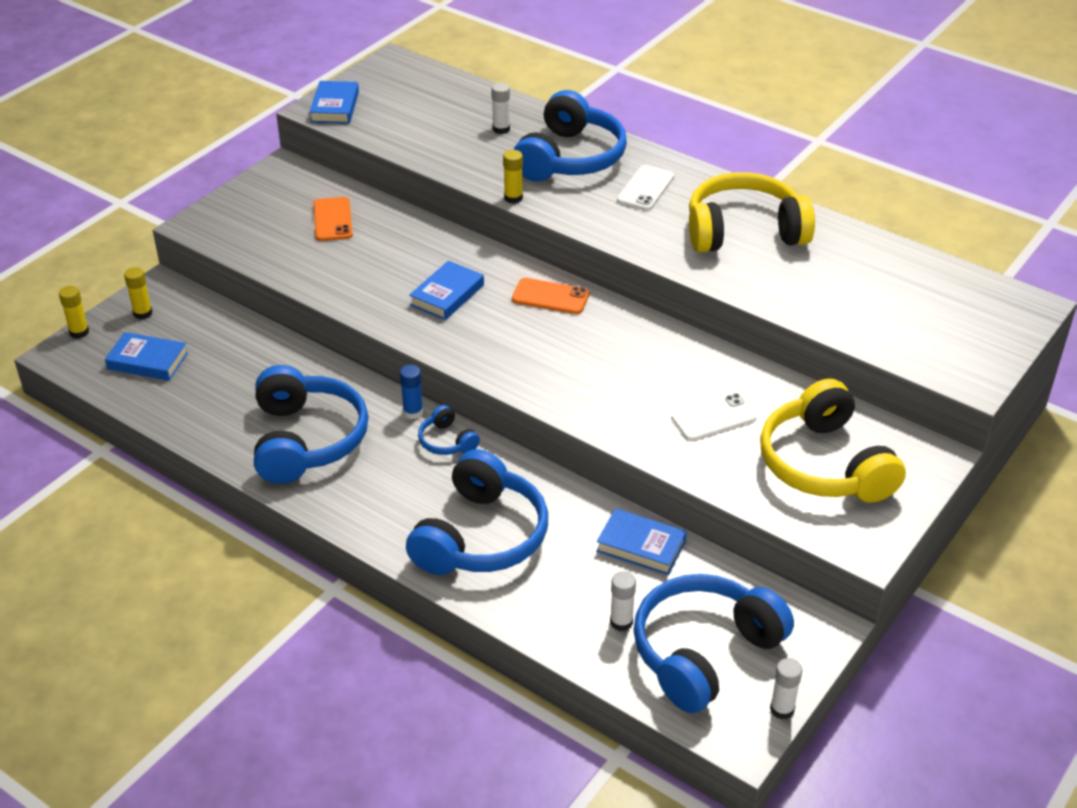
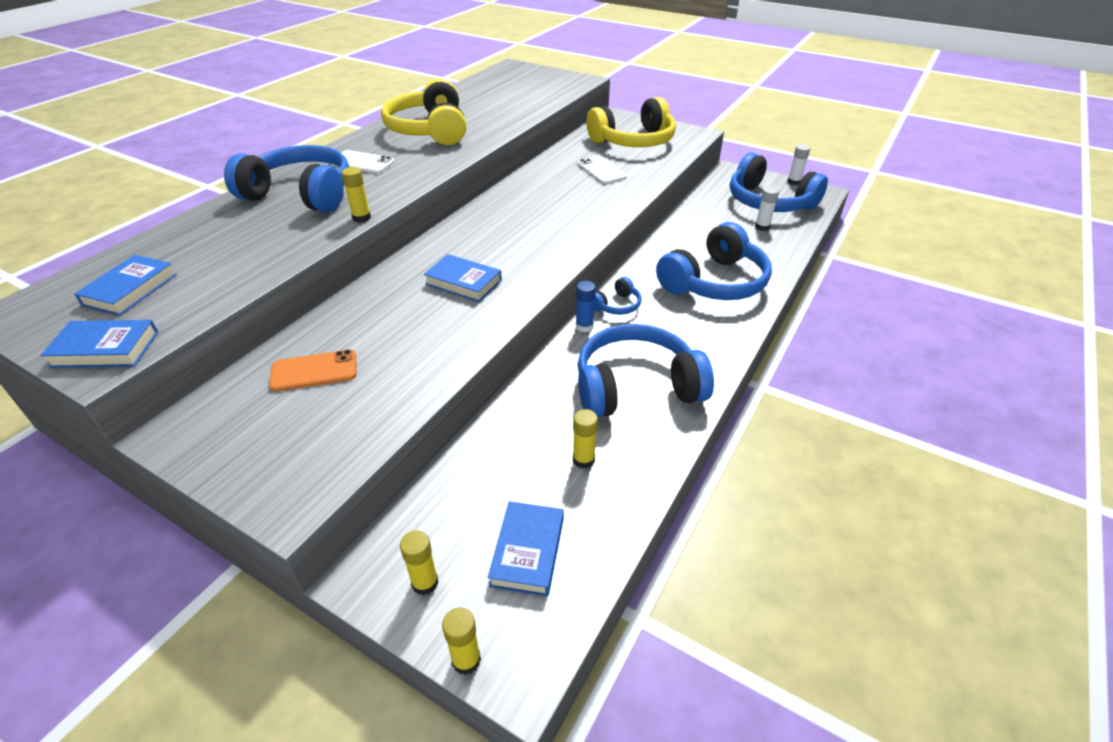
camera: 95 degrees left, 0 degrees up
(225, 396) = (583, 459): none -> yellow glue stick
(481, 536) = (714, 282): blue headphones -> blue headphones turned 120 degrees clockwise
(501, 129) = (230, 230): white glue stick -> none
(550, 297) = (467, 232): orange phone -> none
(641, 546) = (694, 222): blue book -> blue book (130, 290)

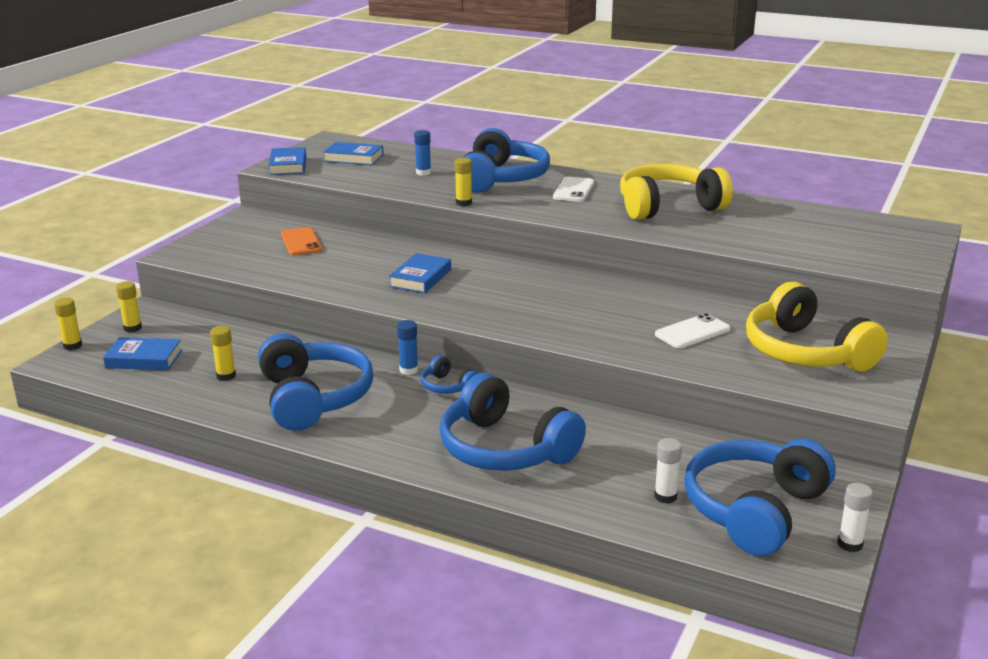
camera: 85 degrees right, 15 degrees down
(240, 239) = (423, 172): none -> blue glue stick

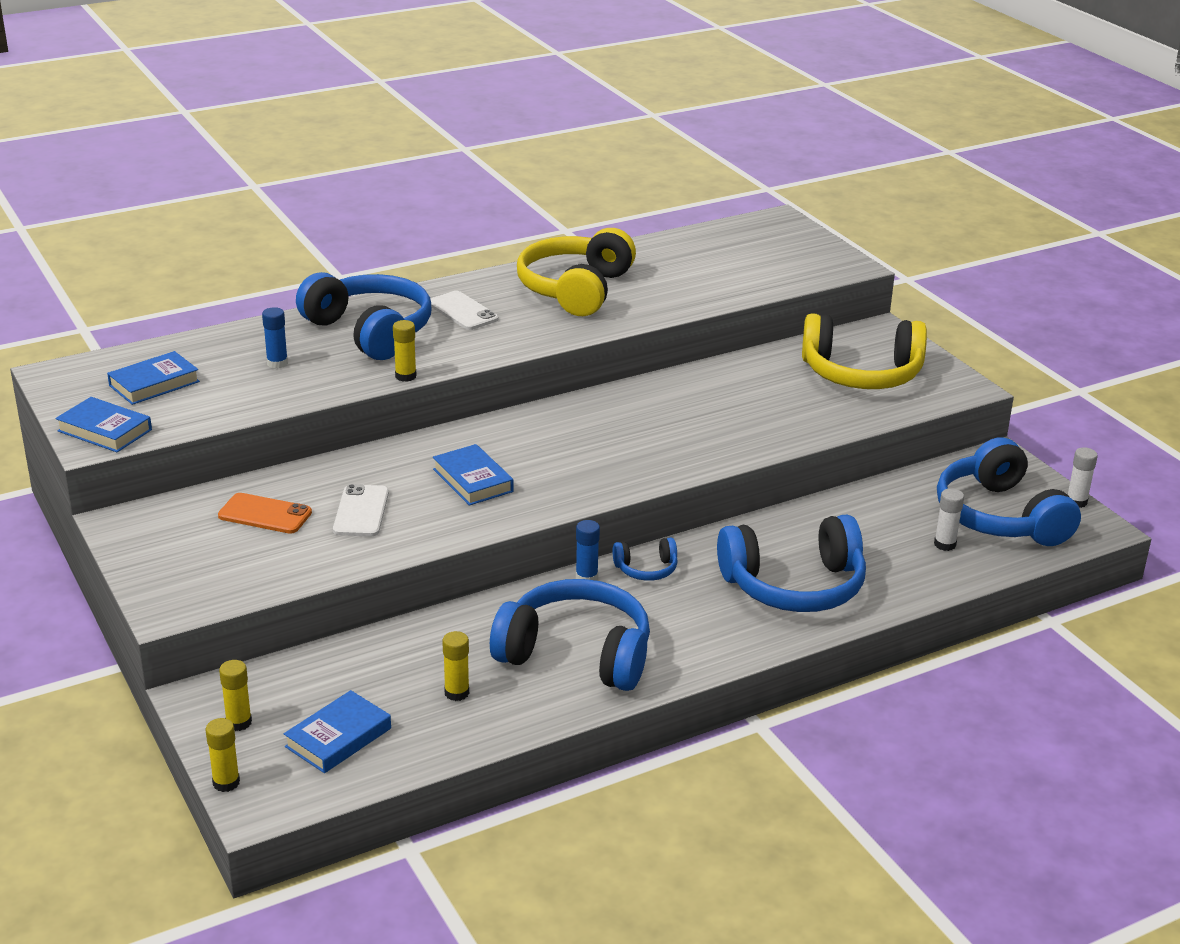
camera: 55 degrees left, 5 degrees up
(692, 332) = (769, 401): white phone -> white phone (361, 511)

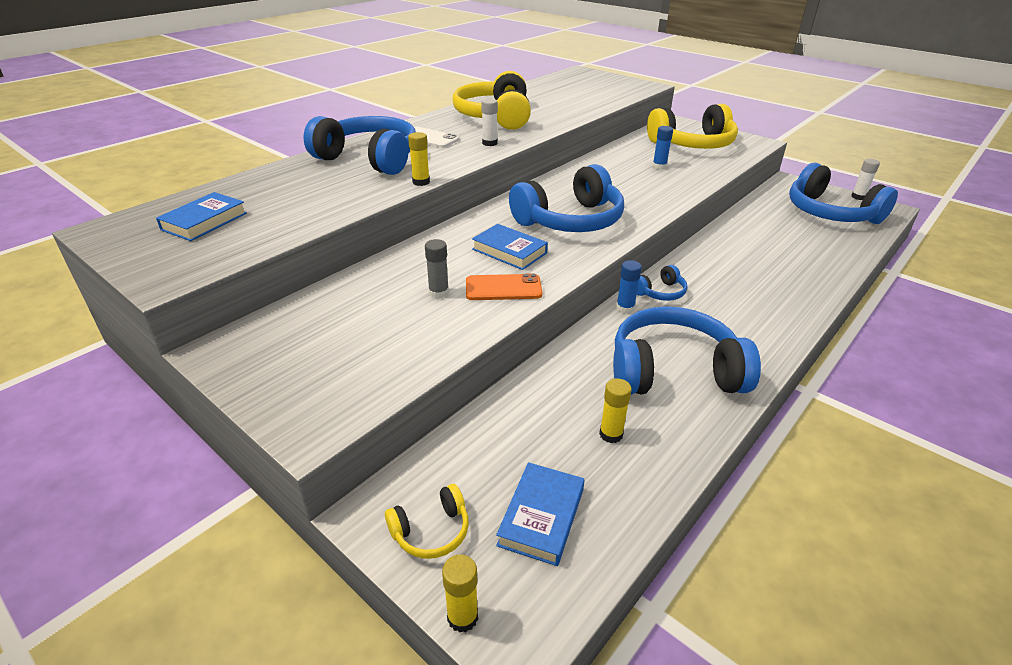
camera: 20 degrees left, 5 degrees up
(105, 430) = (172, 267): blue book -> none
(239, 722) = (431, 531): yellow glue stick -> yellow headphones
(265, 514) = (355, 313): orange phone -> orange phone (503, 288)
(277, 363) = (308, 190): blue glue stick -> blue glue stick (659, 166)
(361, 511) = (439, 293): white phone -> grey glue stick
(794, 586) = (766, 281): blue headphones -> blue headphones (570, 220)
(945, 544) = (821, 235): white glue stick -> white glue stick (489, 143)

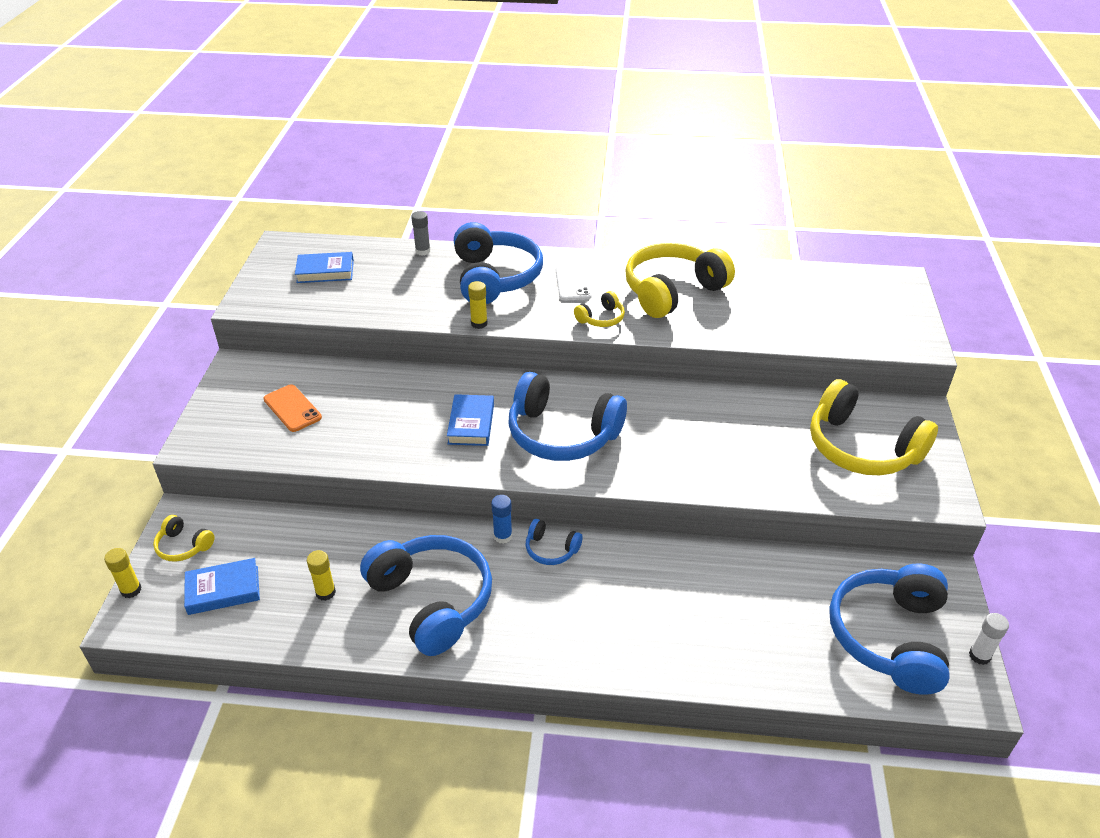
camera: 55 degrees right, 5 degrees up
(439, 293) = (376, 418): grey glue stick -> grey glue stick (423, 251)
(489, 143) = (601, 318): white glue stick -> yellow headphones
(503, 288) = (411, 447): orange phone -> orange phone (292, 408)
(659, 166) = (759, 444): blue glue stick -> none

